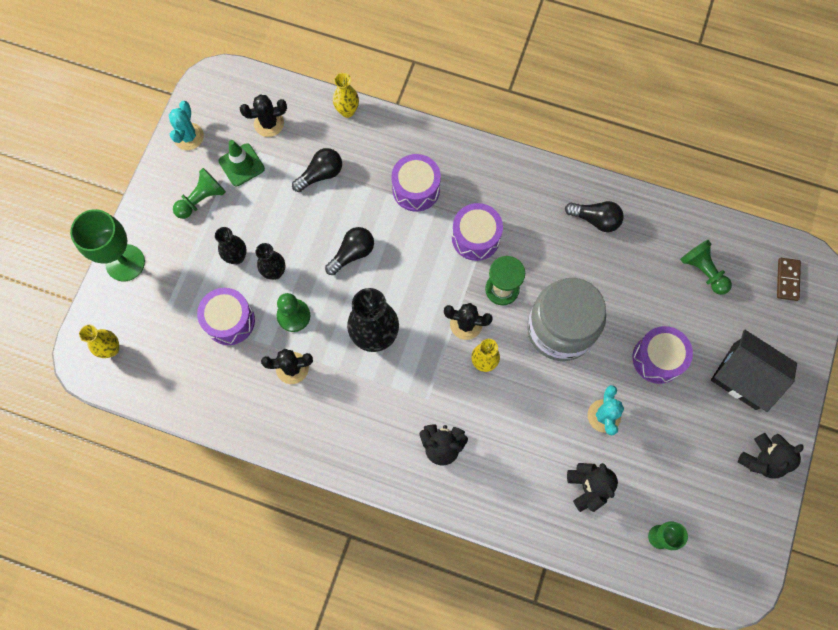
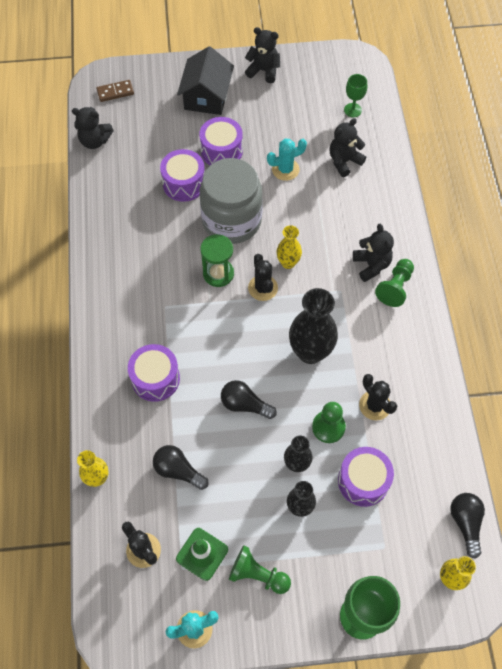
camera: 115 degrees left, 10 degrees down
(475, 237) = (180, 311): purple drum -> purple drum (184, 183)
(595, 219) = (121, 229): black light bulb -> black light bulb (465, 523)
(703, 271) = (133, 144): green pawn -> green pawn (395, 287)
(723, 234) = (95, 141): none -> black teddy bear

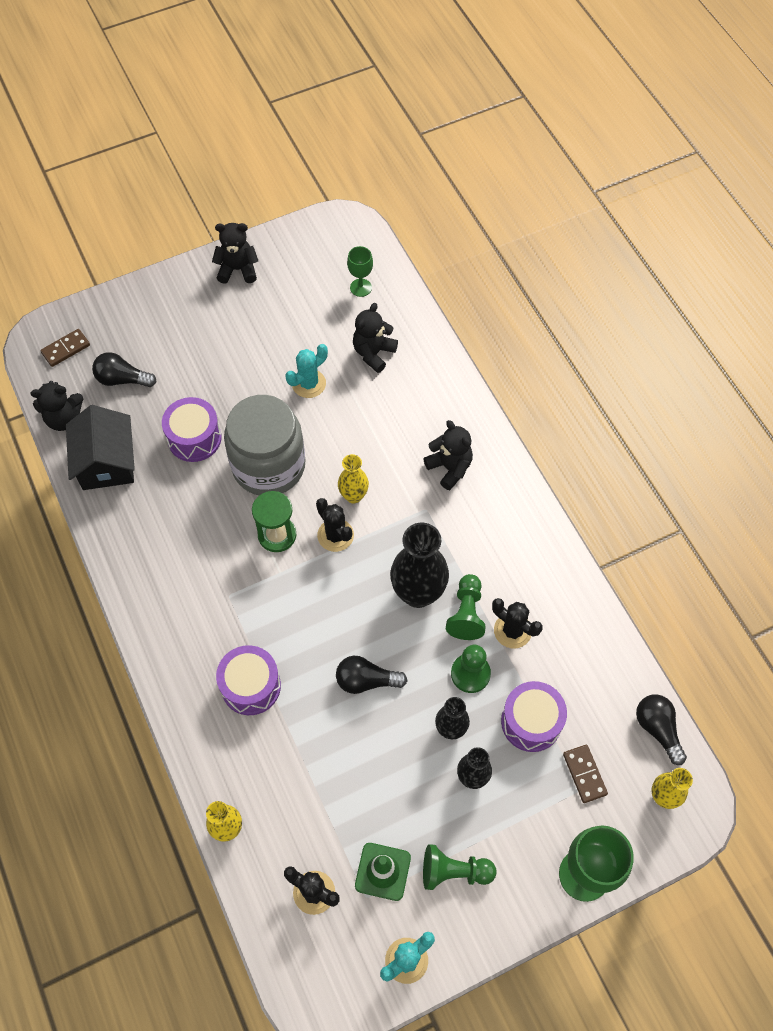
camera: 20 degrees left, 0 degrees up
(178, 470) = (319, 785): black light bulb -> black light bulb (122, 379)
(207, 96) = (181, 321): black house -> black house (106, 462)
(221, 151) = (224, 384): purple drum -> none
(391, 537) = (584, 774): none -> brown domino
(395, 287) = (485, 485): green pawn -> green pawn (466, 613)

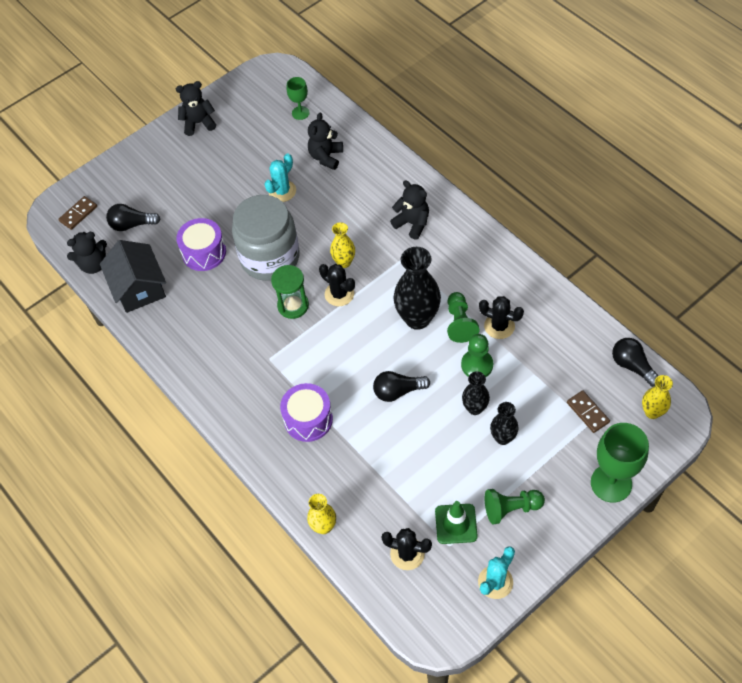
camera: 10 degrees left, 5 degrees down
(531, 722) = (535, 386): purple drum -> none

